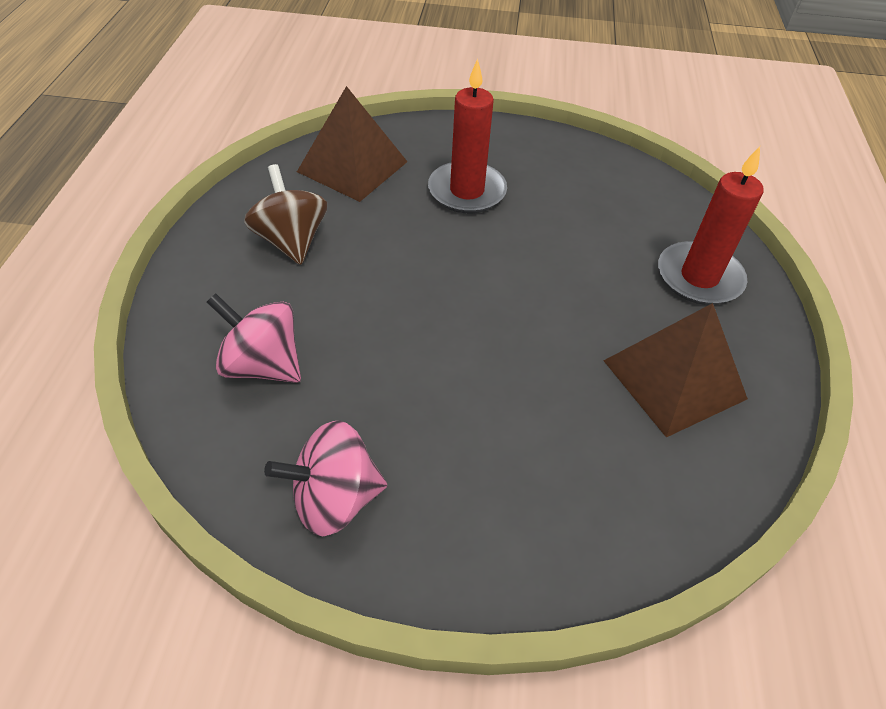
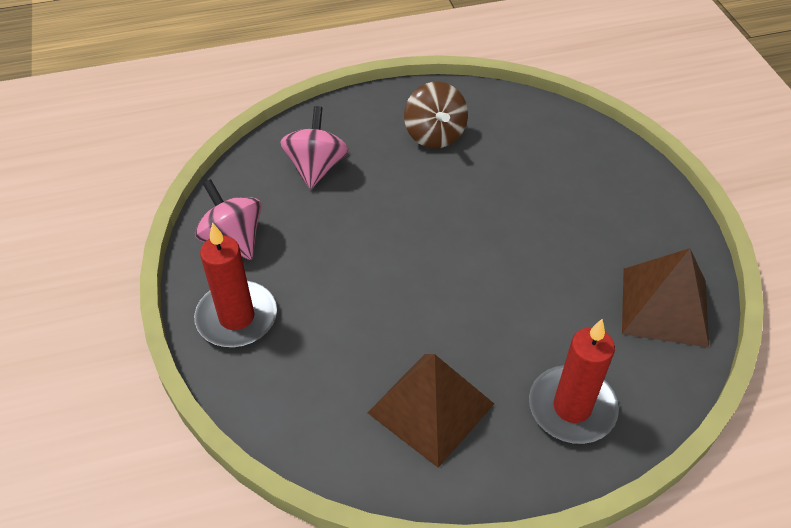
camera: 70 degrees right, 0 degrees up
(291, 241) = (434, 135): brown spinning top -> brown spinning top turned 120 degrees clockwise
(352, 166) = (541, 134): brown pyramid -> brown pyramid (664, 306)
(467, 191) = (566, 212): red candle -> red candle (237, 317)

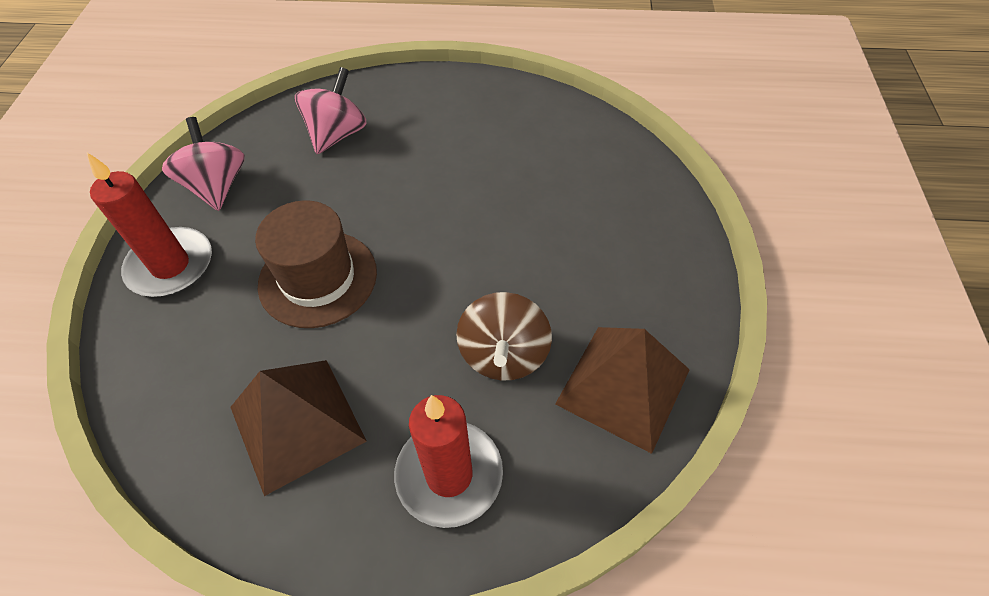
camera: 20 degrees right, 5 degrees up
(376, 292) = (318, 278): none -> brown hat
(434, 135) = (473, 129): brown spinning top -> brown spinning top (504, 355)

